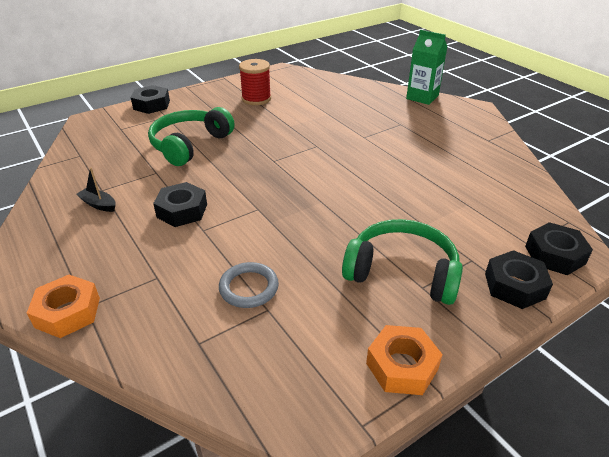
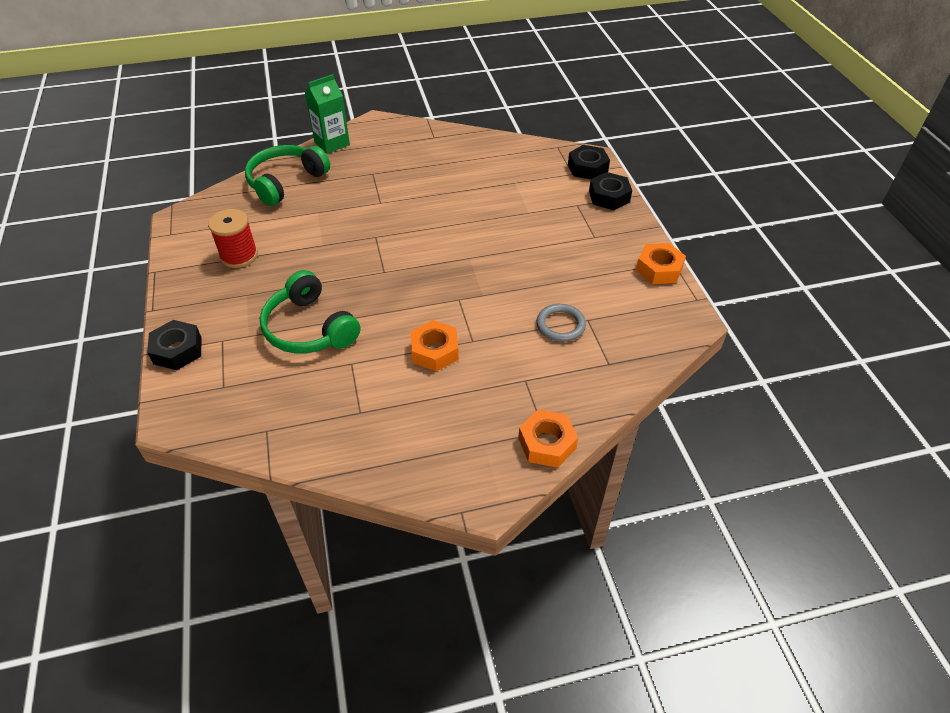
camera: 70 degrees left, 10 degrees up
(99, 204) = (388, 415): black boat -> none
(182, 210) = (434, 351): black nut -> orange nut
(402, 272) = (576, 241): green headphones -> green headphones (286, 182)

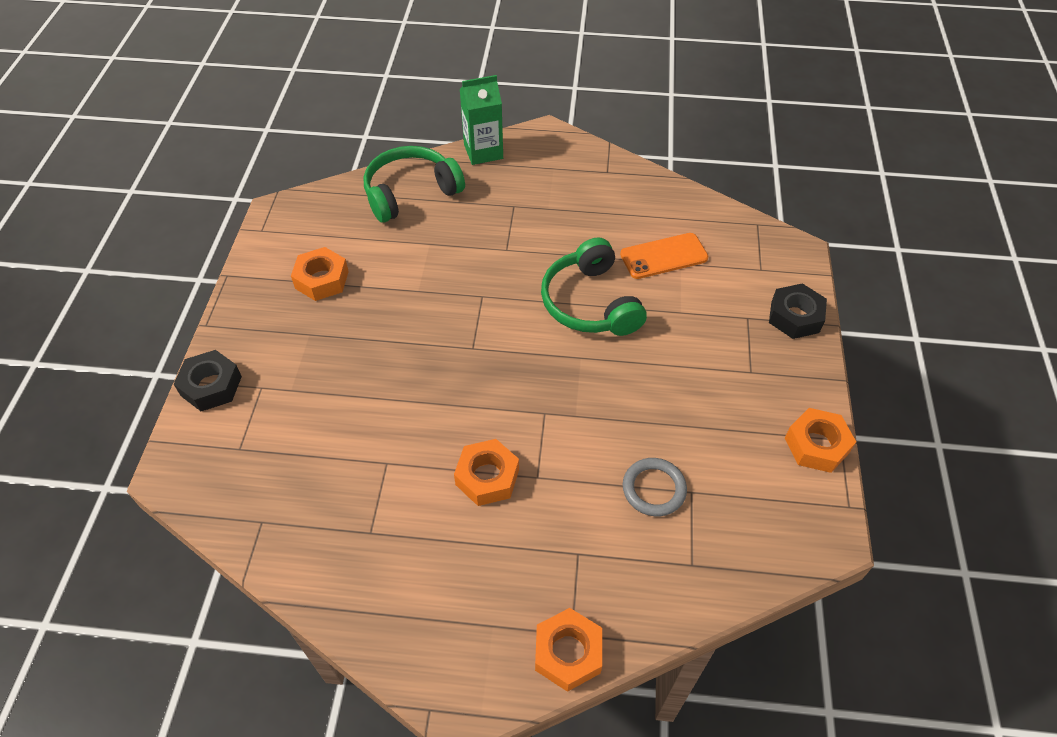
camera: 20 degrees right, 5 degrees up
(239, 256) = (322, 279): red spool -> orange nut
(309, 328) = (360, 400): green headphones -> green headphones (590, 303)
(500, 181) = (664, 256): none -> orange phone
(587, 168) = (784, 266): black nut -> none

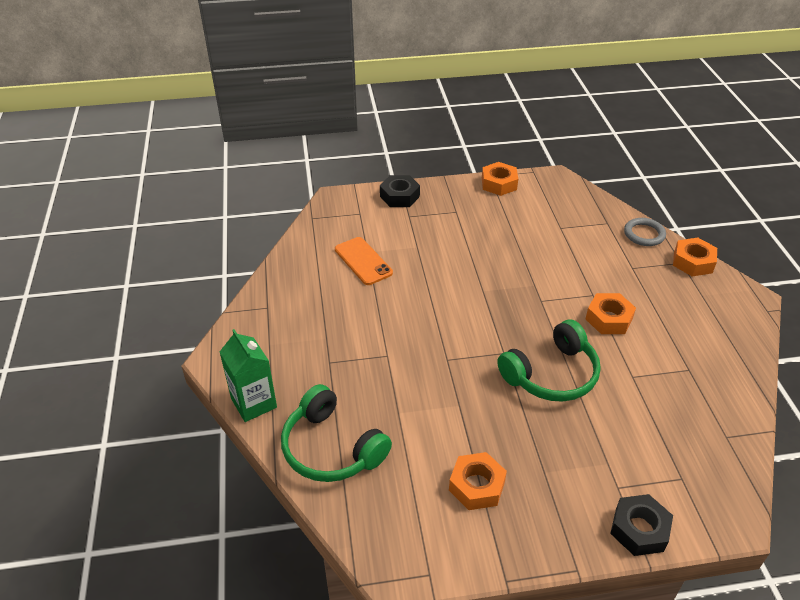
camera: 105 degrees left, 10 degrees down
(590, 303) = (427, 293): green headphones -> green headphones (551, 374)
(654, 489) = (568, 242): grey ring -> grey ring (644, 234)

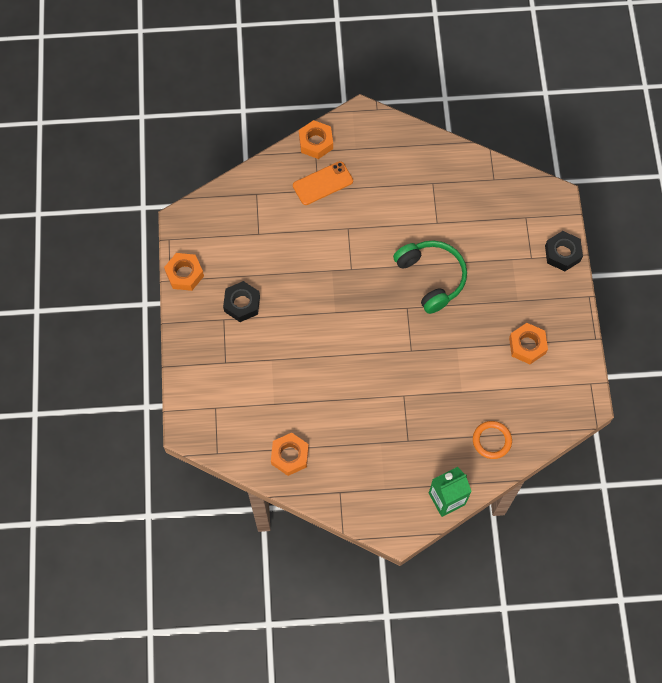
camera: 85 degrees left, 25 degrees up
(332, 448) = (492, 440): green headphones -> orange ring
(363, 261) = (287, 408): orange phone -> orange phone (322, 183)
(399, 196) = (192, 368): black nut -> black nut (242, 304)
(609, 319) = (376, 223): orange nut -> orange nut (290, 456)
(644, 234) = (276, 169): grey ring -> none

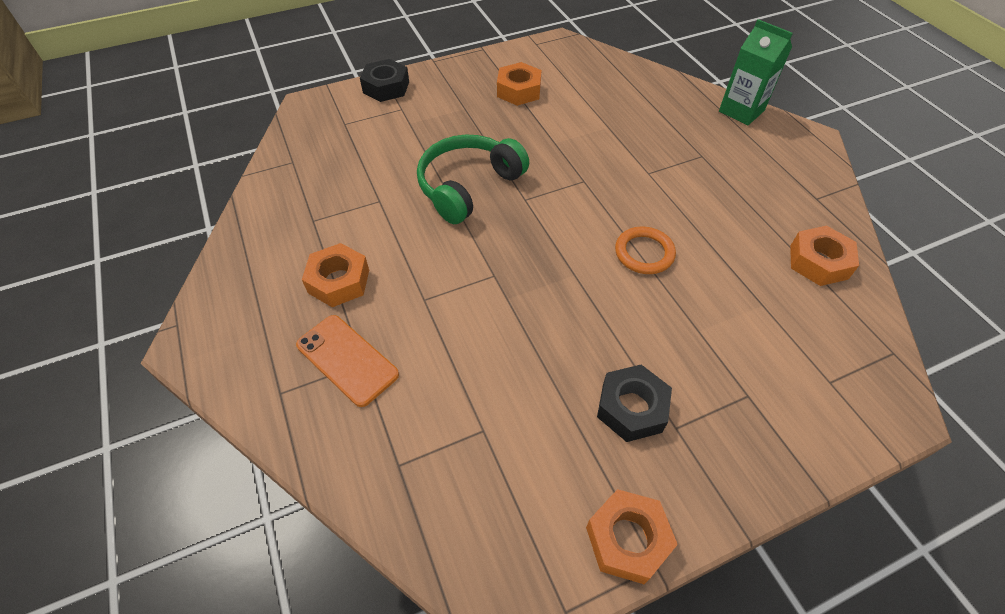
camera: 110 degrees left, 15 degrees down
(316, 142) = (260, 398): orange nut -> orange nut (339, 281)
(492, 440) = (649, 93): orange ring -> orange ring (644, 253)

